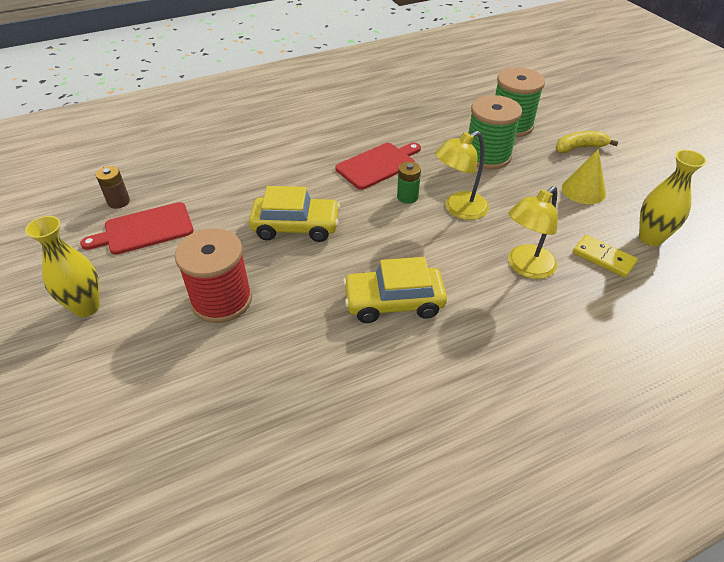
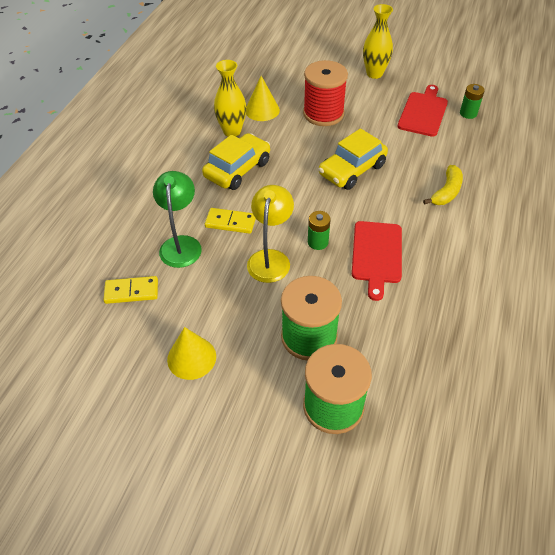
camera: 135 degrees right, 5 degrees up
(118, 202) = (468, 113): brown battery -> green battery
(270, 359) = (262, 110): none -> yellow cone
(460, 256) = (230, 222): none -> yellow domino
(525, 267) = (181, 244): yellow lamp -> green lamp
(579, 147) = (237, 425): yellow banana -> yellow banana (446, 192)
(650, 238) = (104, 340): yellow vase -> yellow vase (232, 131)

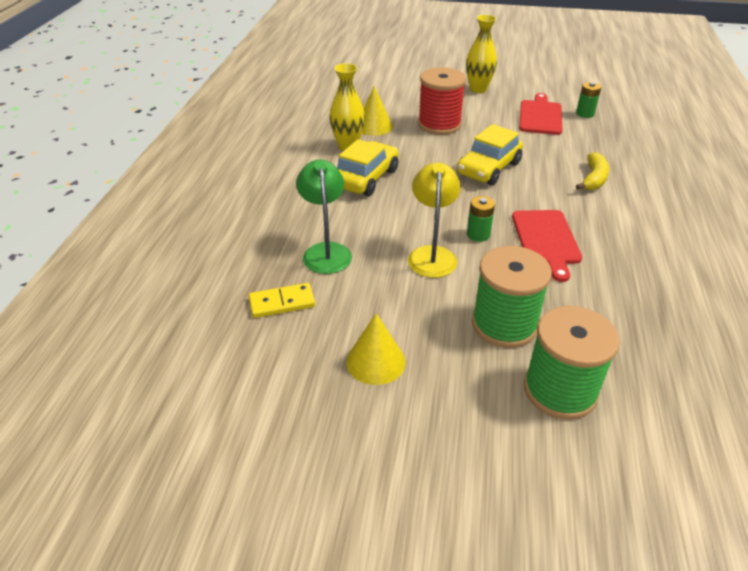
camera: 10 degrees left, 10 degrees down
(230, 222) = (375, 226): yellow domino -> none

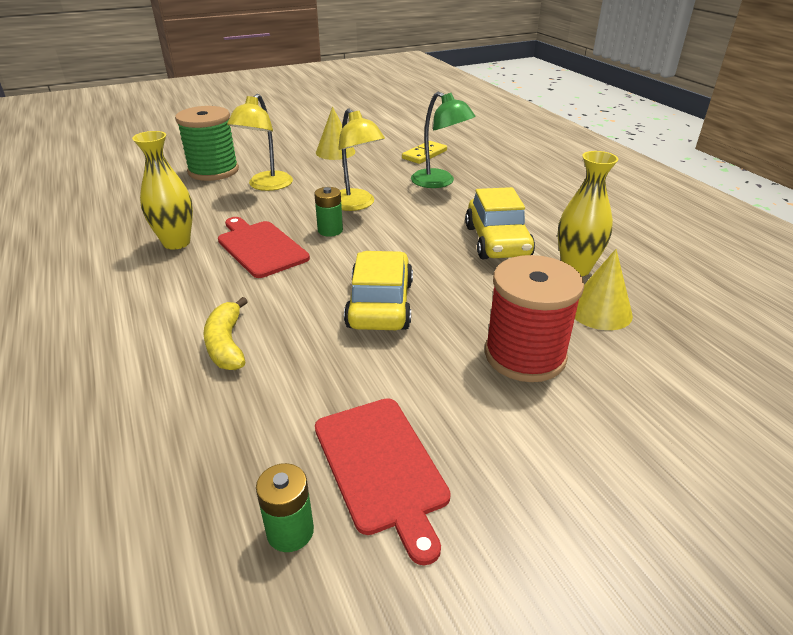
camera: 145 degrees right, 5 degrees down
(478, 89) = (582, 507): yellow vase -> yellow vase (176, 243)
(504, 324) = (266, 186): green spool -> yellow lamp

